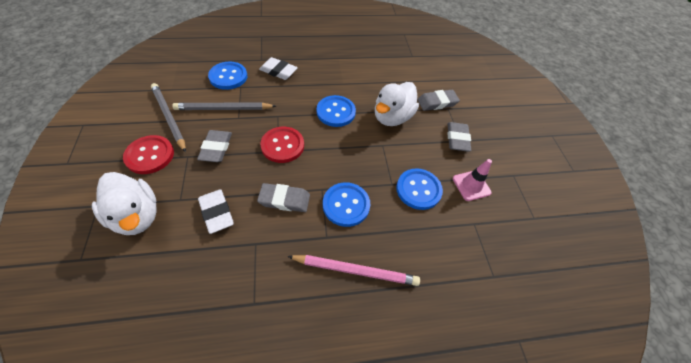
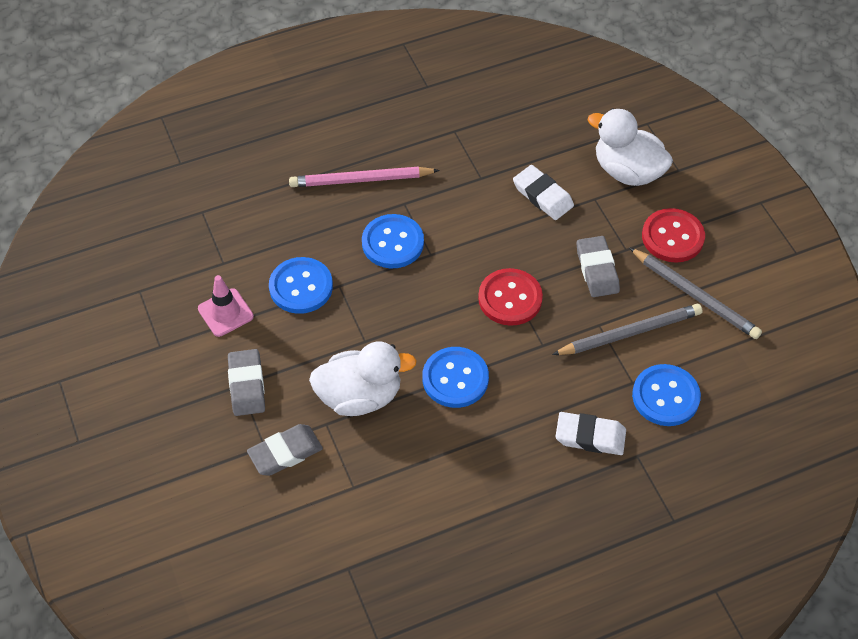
camera: 170 degrees right, 0 degrees up
(284, 200) = (471, 229): grey eraser -> none
(392, 117) = (360, 396): white duck -> white duck turned 60 degrees clockwise

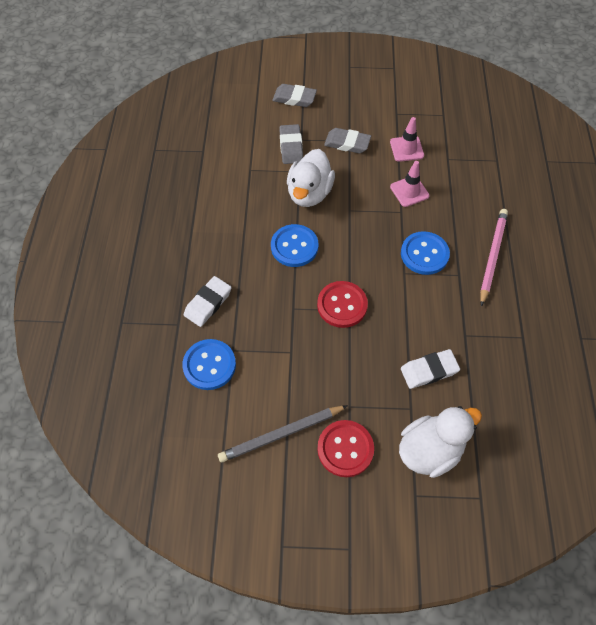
camera: 115 degrees right, 5 degrees up
(301, 287) = (409, 191): blue button -> pink traffic cone
(597, 270) = (340, 375): grey eraser -> grey eraser (294, 98)
(629, 333) = (273, 369): grey pencil -> none

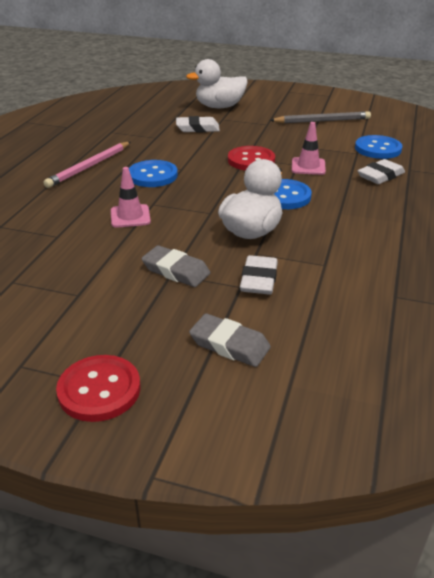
camera: 165 degrees left, 25 degrees down
(291, 147) = (259, 279): grey eraser -> white eraser
(345, 449) = (277, 112): red button -> red button (99, 390)
(406, 149) = (99, 253): pink traffic cone -> pink traffic cone (308, 166)

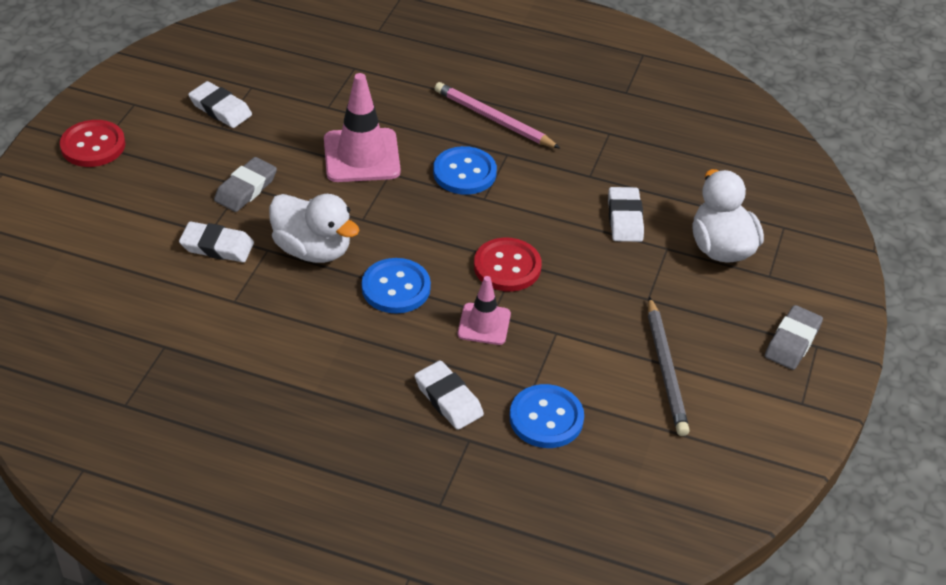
camera: 90 degrees right, 10 degrees up
(46, 298) = (220, 109): none -> white eraser
(130, 216) = (361, 156): pink traffic cone -> pink traffic cone, size x1.69
(229, 345) = (123, 219): grey eraser -> grey eraser (792, 341)

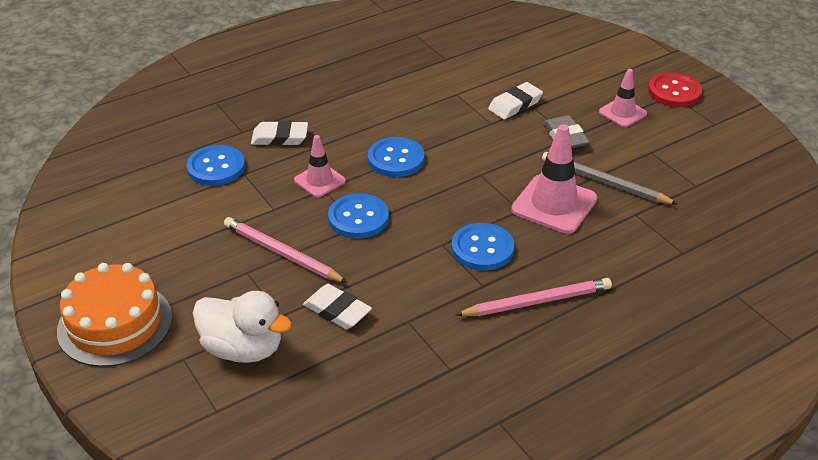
camera: 130 degrees right, 5 degrees down
(166, 166) = (622, 113): none -> pink traffic cone
(220, 109) = (676, 159): white eraser -> none
(313, 249) = (471, 140): white duck -> none
(507, 267) = (358, 218): red button -> blue button
(603, 289) = (282, 253): none -> pink pencil
(665, 369) = (181, 241): grey pencil -> grey pencil (605, 182)
(792, 341) = (115, 324): grey eraser -> orange cake

